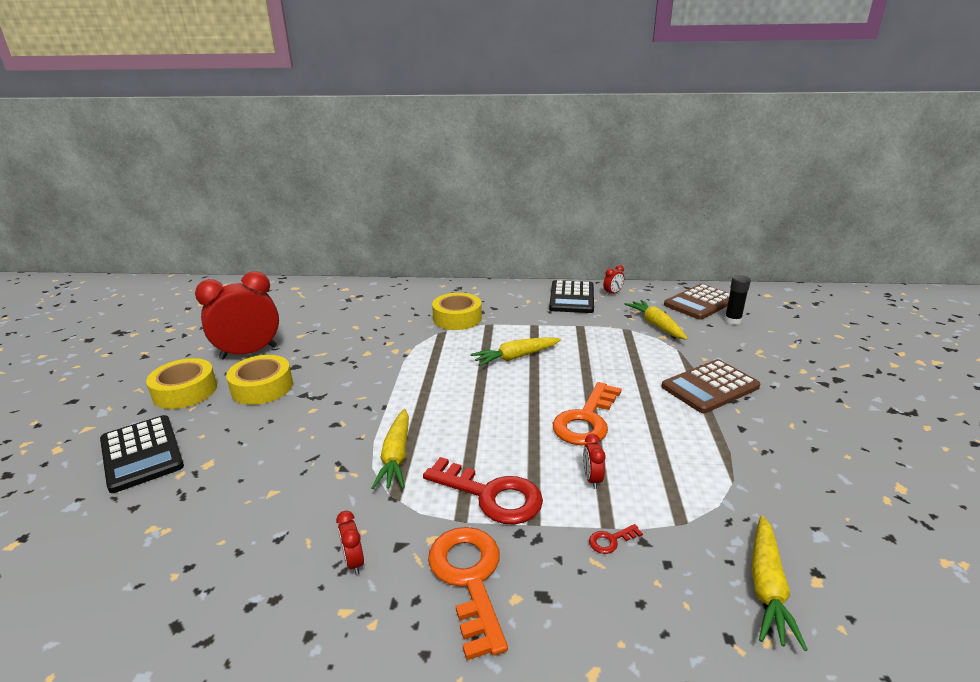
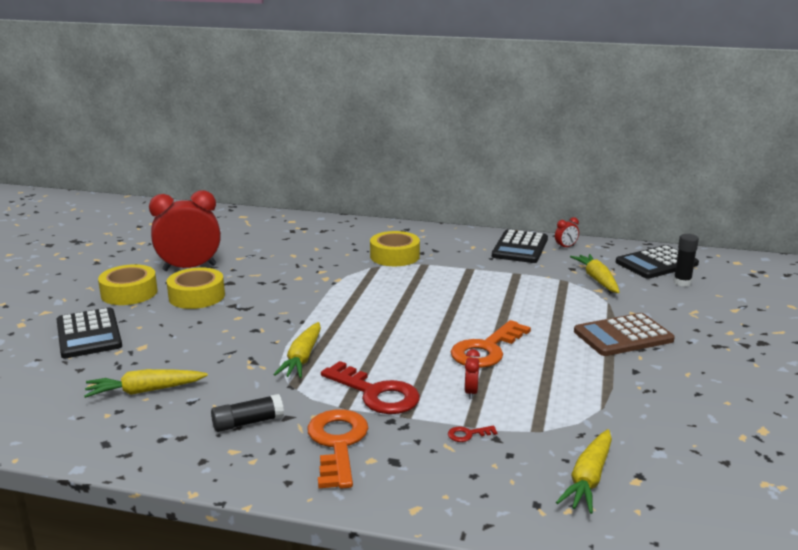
camera: 10 degrees right, 5 degrees down
(354, 561) = (247, 422): red clock -> black glue stick
(515, 357) = (440, 294): yellow carrot -> yellow carrot (145, 391)
(700, 302) = (656, 263): brown calculator -> black calculator

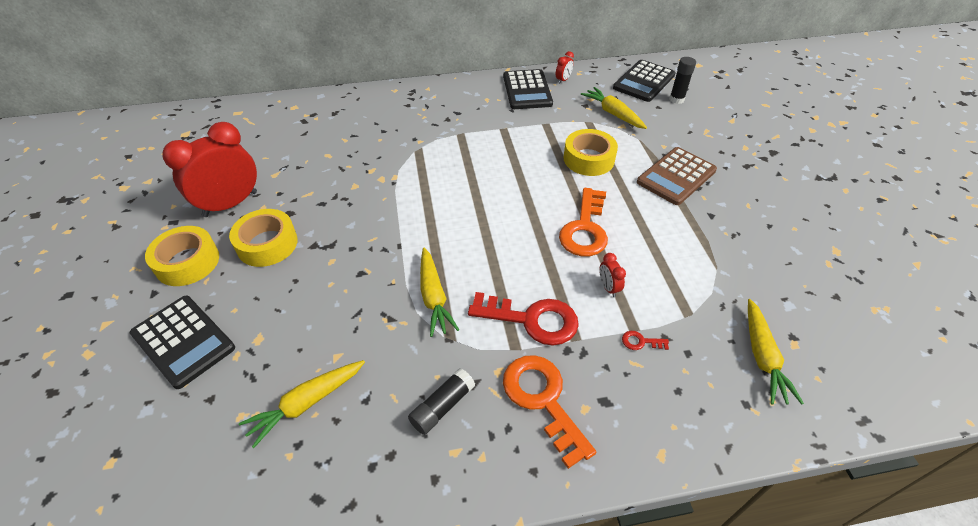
camera: 25 degrees left, 25 degrees up
(395, 256) = (426, 130): yellow tape -> yellow tape (588, 159)
(468, 434) = (640, 342): red key -> red key turned 45 degrees clockwise

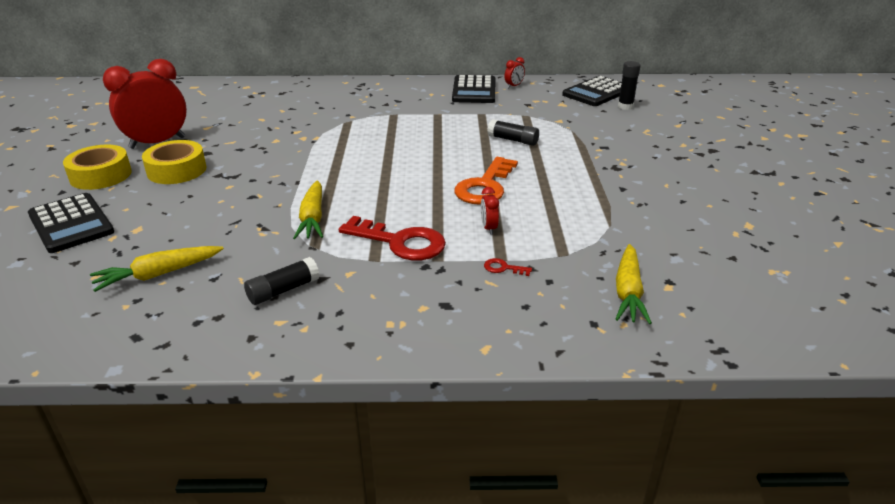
camera: 10 degrees right, 15 degrees down
(543, 400) = (383, 297): orange key -> none
(588, 159) = (513, 140): yellow tape -> black glue stick
(613, 113) = (553, 112): yellow carrot -> none
(676, 176) = (598, 159): brown calculator -> none

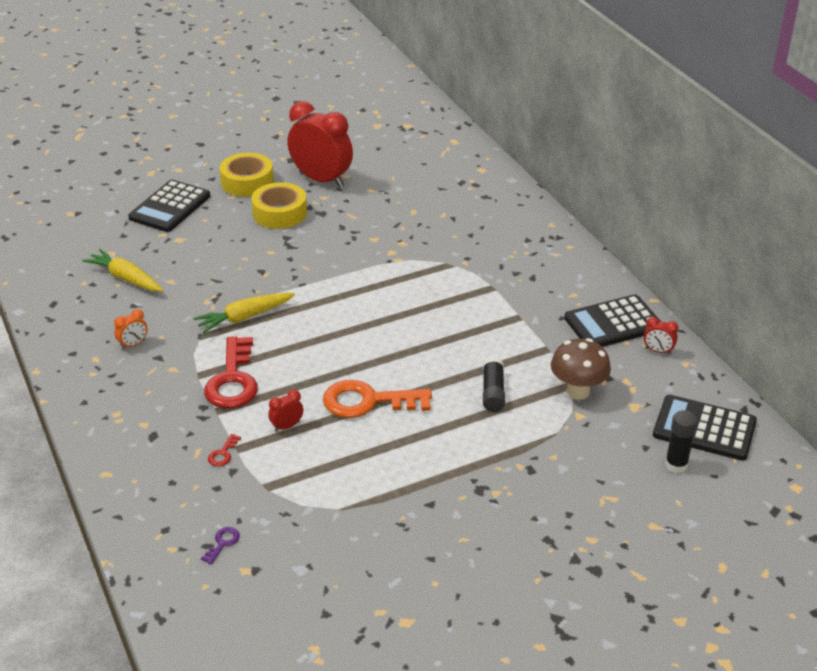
camera: 65 degrees right, 5 degrees up
(283, 290) = (133, 344): black glue stick -> orange clock
(503, 268) = (223, 454): red key -> red key turned 150 degrees counterclockwise
(534, 115) = (577, 391): none -> brown mushroom
(628, 292) = (223, 543): yellow carrot -> purple key

